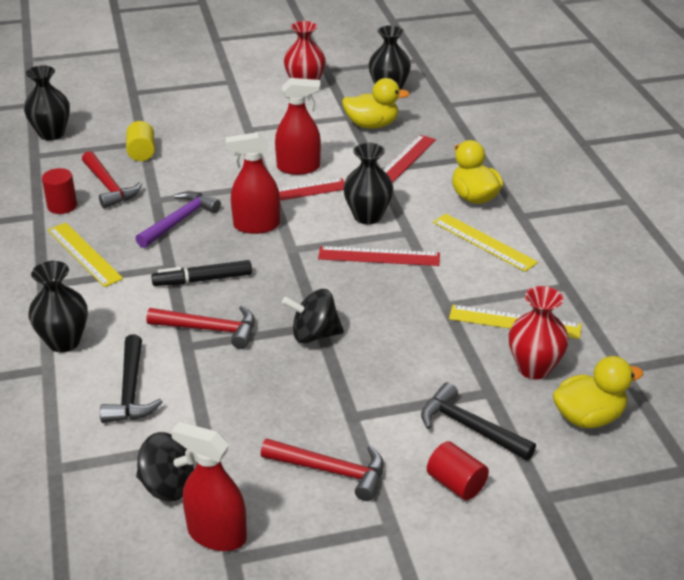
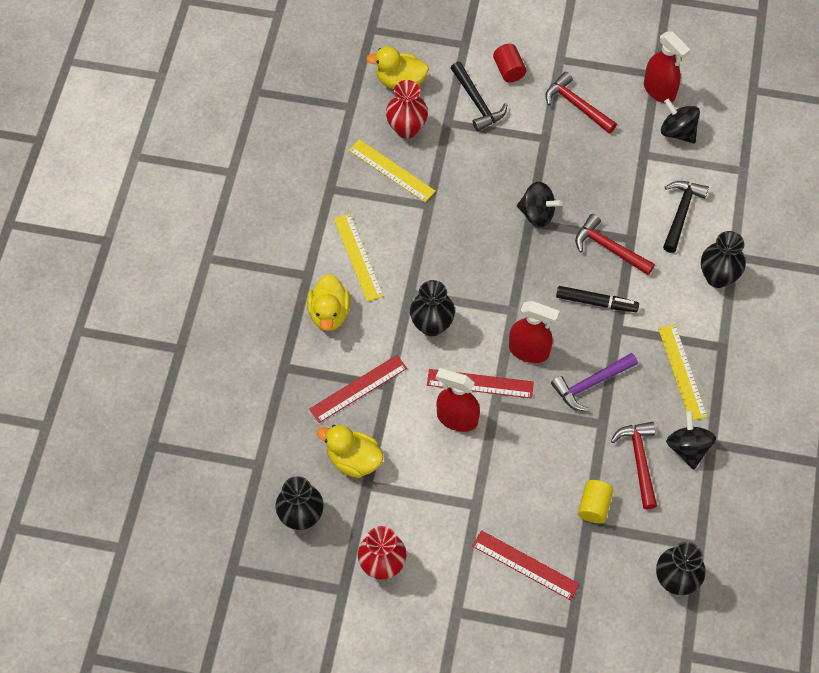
camera: 155 degrees left, 25 degrees up
(62, 206) = (688, 448): red cylinder -> black spinning top
(379, 256) = (448, 274): red ruler -> red ruler (525, 565)

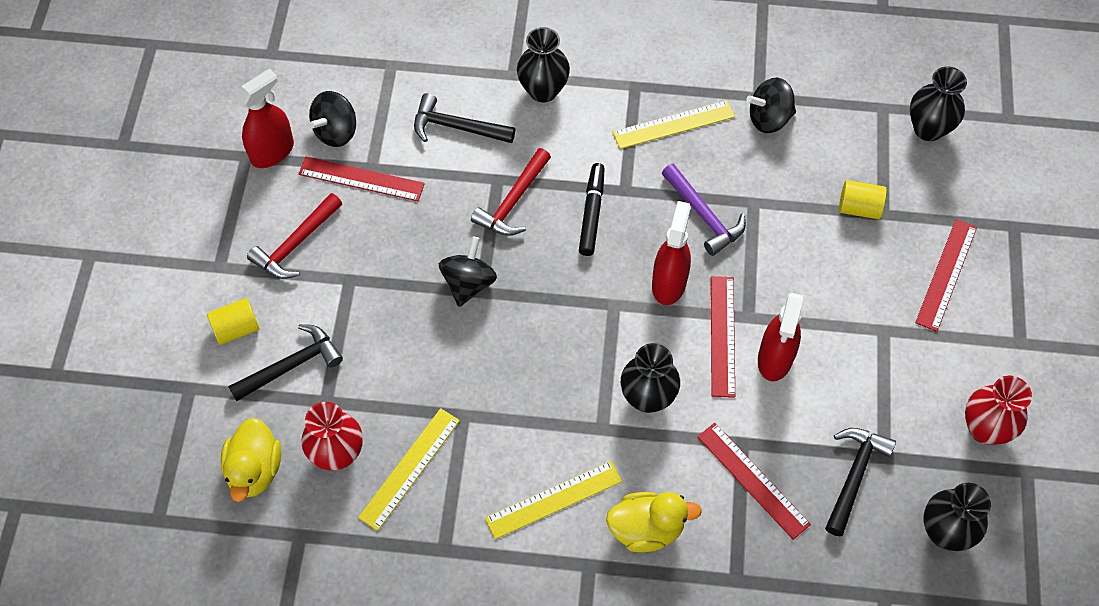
camera: 95 degrees left, 0 degrees up
(353, 460) = (854, 476): yellow duck -> black hammer
(509, 70) = (236, 328): red cylinder -> yellow cylinder
(633, 147) = (361, 179): none -> red ruler
(639, 461) = (794, 165): red hammer -> none

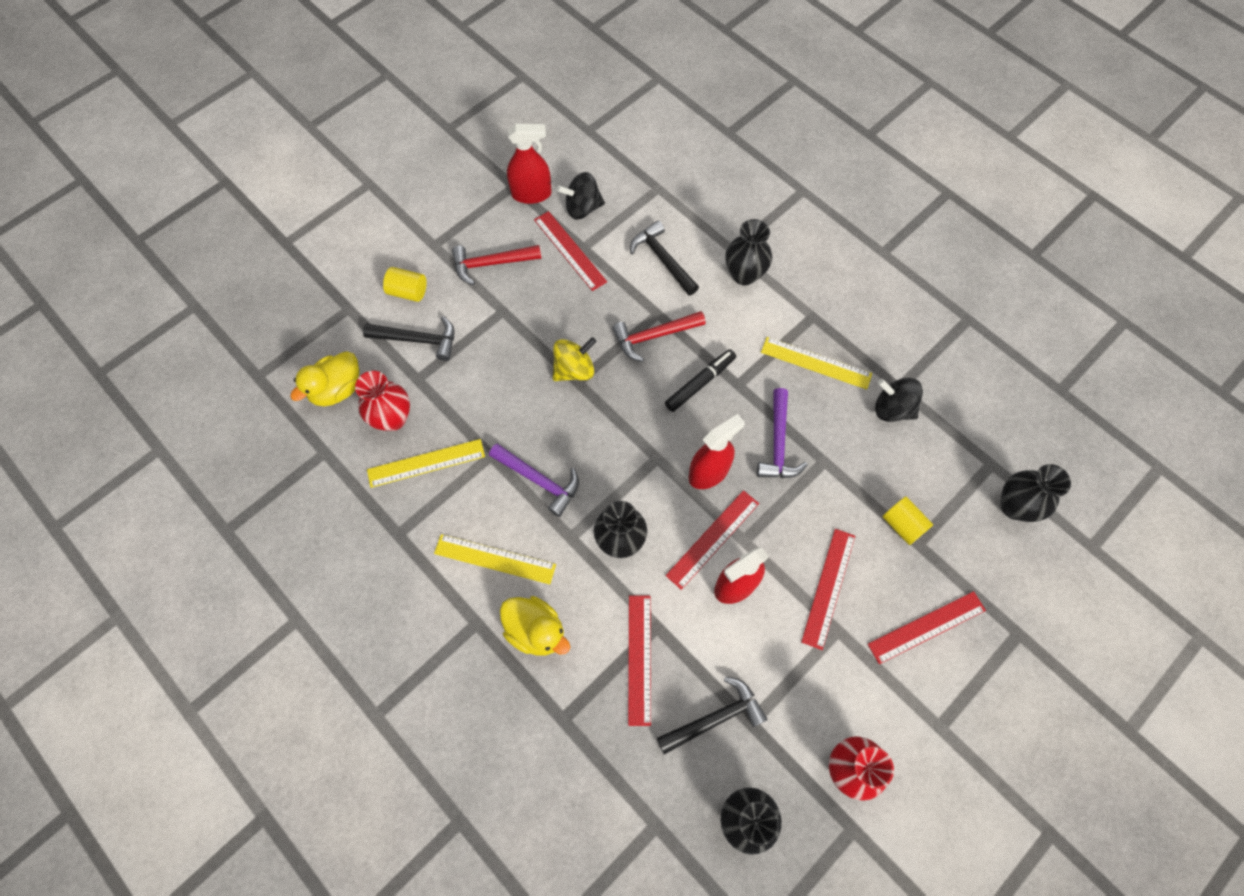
camera: 40 degrees right, 5 degrees up
(468, 283) = (574, 369): black spinning top -> yellow spinning top
(529, 403) = (539, 480): none -> purple hammer
(848, 302) = (828, 588): none -> red ruler

